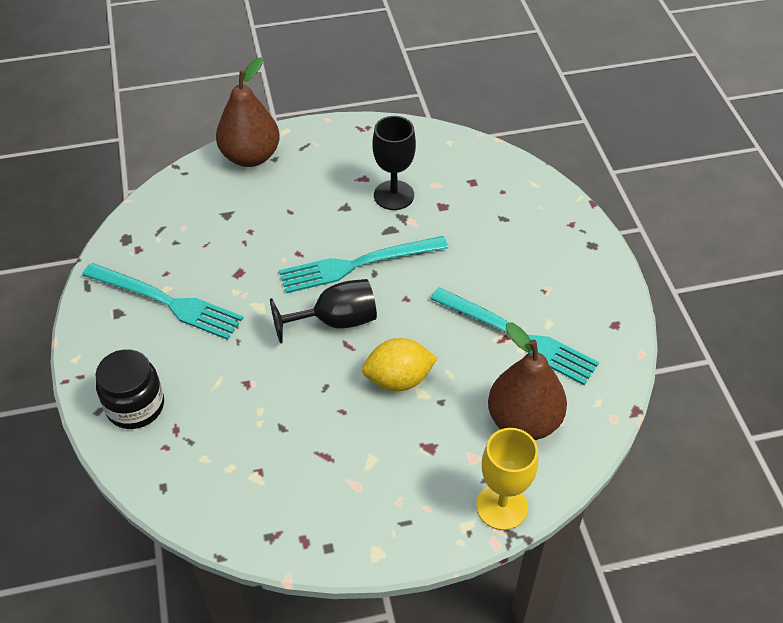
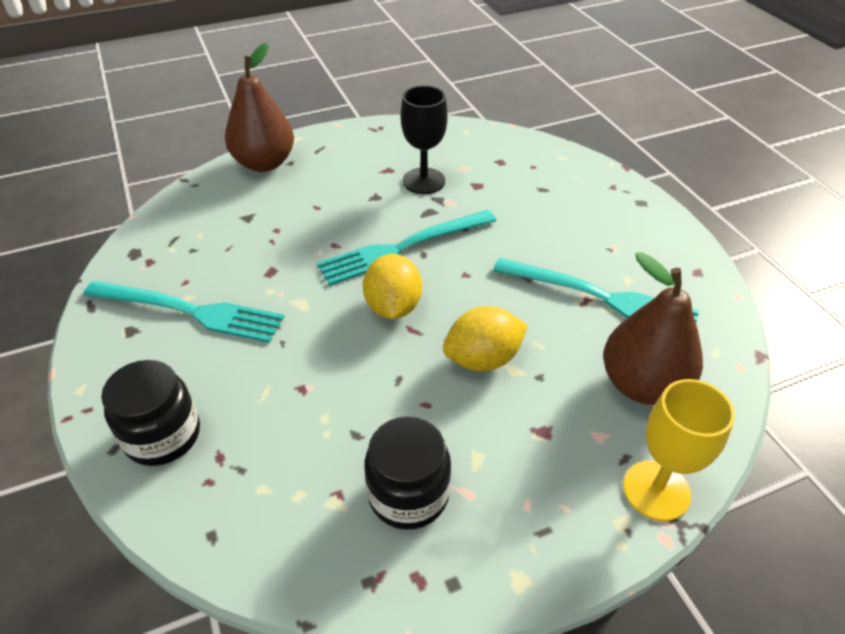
camera: 10 degrees left, 5 degrees down
(311, 480) = (408, 494): none -> black jar
(335, 321) = (393, 307): black goblet -> yellow lemon

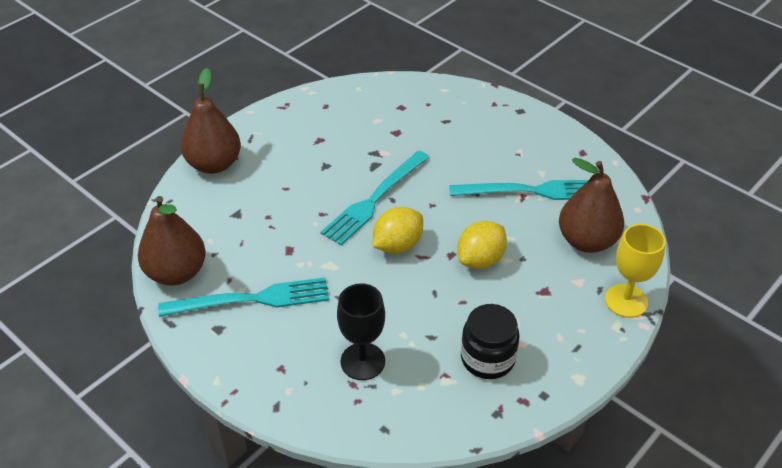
camera: 25 degrees left, 0 degrees up
(140, 256) = (176, 273): none -> brown pear
(163, 435) = (303, 386): black jar -> none
(393, 307) = (397, 245): yellow lemon -> yellow lemon turned 75 degrees clockwise
(423, 181) = (354, 141): black goblet -> black goblet (362, 361)

